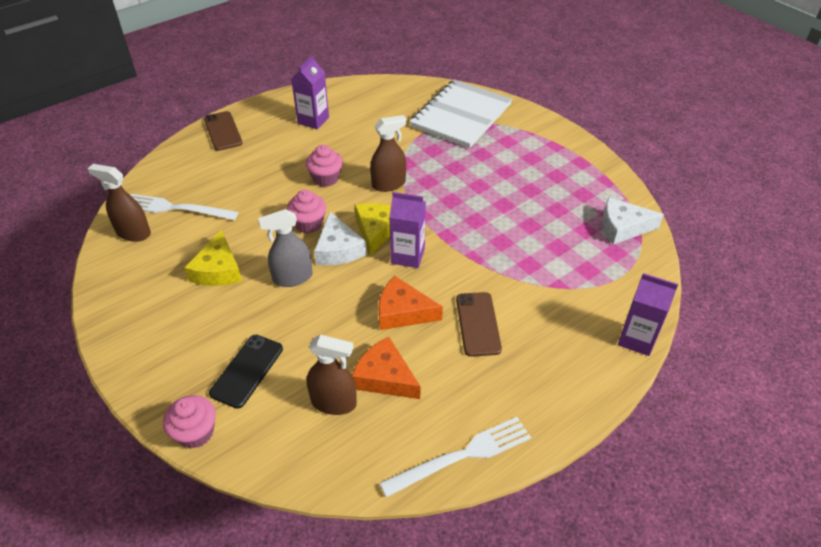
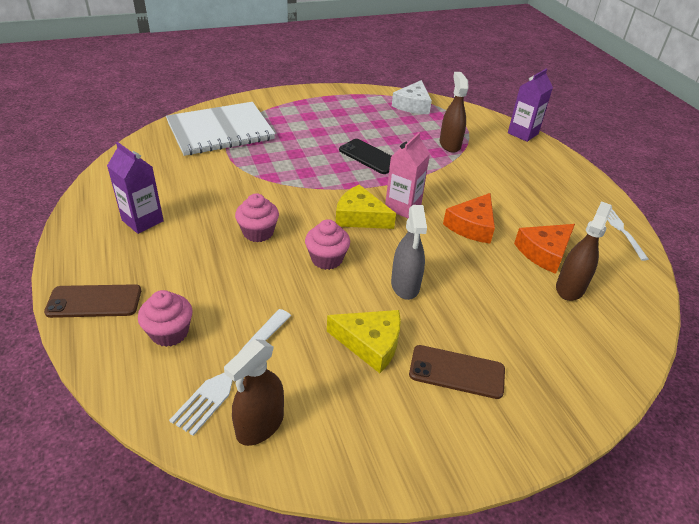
camera: 75 degrees left, 5 degrees down
(195, 432) = (603, 393): pink cupcake -> pink cupcake (169, 332)
(247, 371) = (526, 341): black phone -> black phone (369, 157)
(338, 249) = (375, 246): white cheese -> none
(388, 184) = (295, 194): brown spray bottle -> brown spray bottle (450, 144)
(407, 256) = (403, 207): purple carton -> pink carton
(461, 115) = (220, 131): white notebook -> white notebook turned 75 degrees counterclockwise
(462, 456) = (622, 232): white fork -> white fork, size x0.63
(478, 324) = (494, 192): brown phone -> brown phone (456, 372)

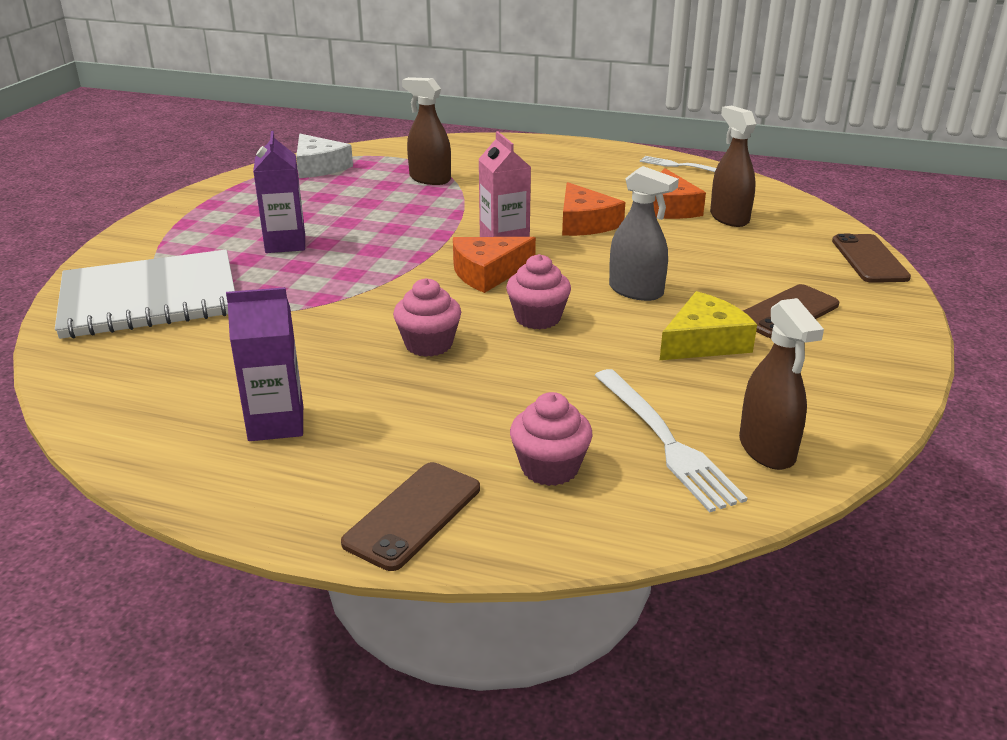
camera: 50 degrees left, 10 degrees down
(220, 131) = (149, 298): white notebook -> white notebook turned 60 degrees clockwise
(360, 217) = (487, 273): yellow cheese -> orange cheese
(369, 157) = (381, 227): black phone -> none
(523, 133) = (469, 140): purple carton -> purple carton (285, 244)
(603, 392) = (869, 259): none -> brown phone

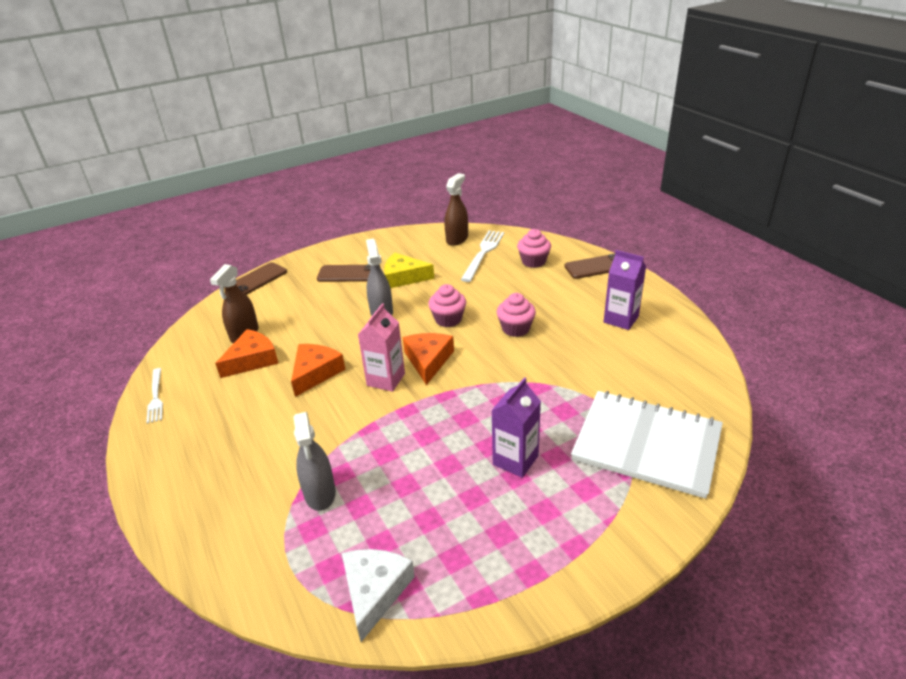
camera: 135 degrees left, 5 degrees up
(430, 179) = (320, 493): brown spray bottle -> grey spray bottle
(487, 273) = (428, 360): orange cheese -> orange cheese turned 105 degrees counterclockwise

